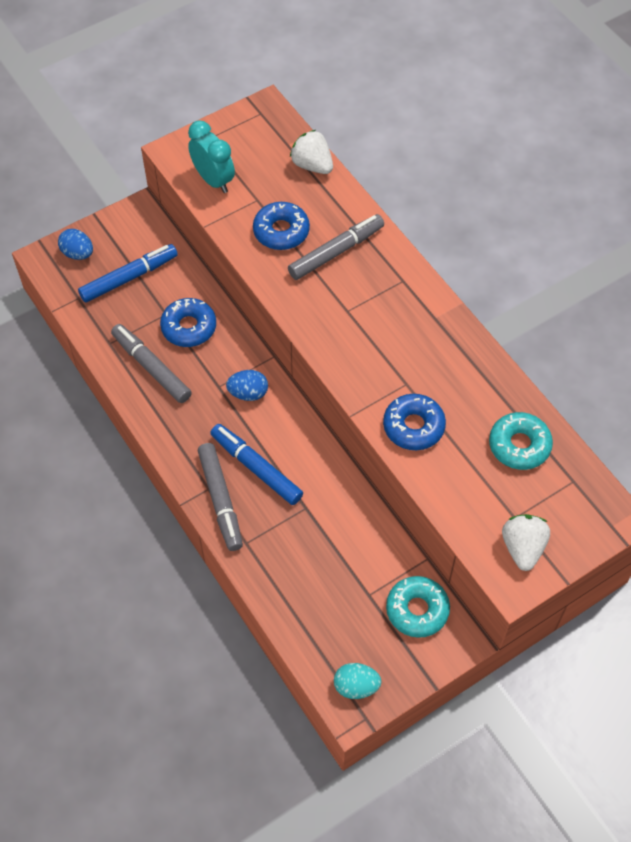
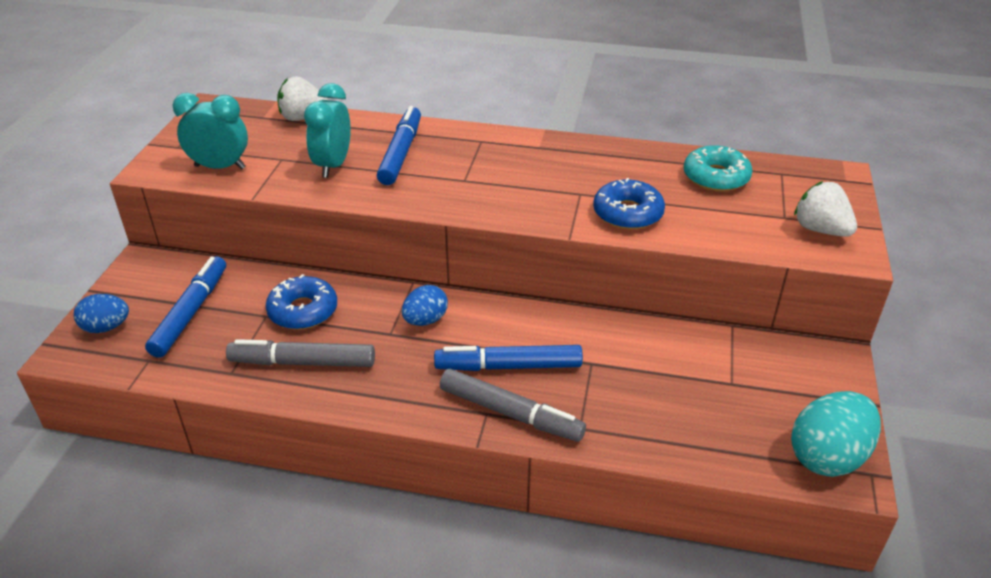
camera: 45 degrees left, 20 degrees down
(281, 231) = (333, 165): blue donut -> turquoise clock
(336, 252) = (401, 153): grey marker -> blue marker
(356, 686) = (827, 457): turquoise egg -> turquoise egg, size x1.64
(417, 610) = (780, 364): turquoise donut -> none

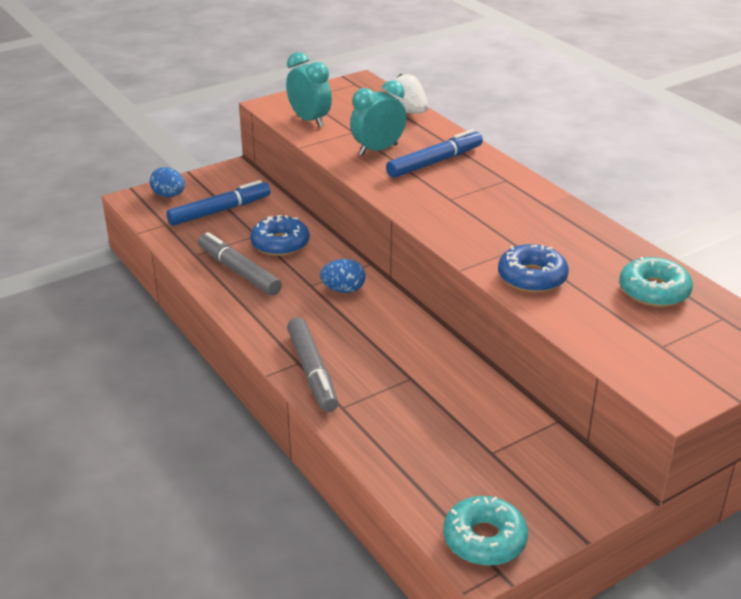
camera: 45 degrees right, 5 degrees down
(508, 366) = (353, 346): blue marker -> none
(820, 229) = (677, 371): white strawberry -> none
(827, 457) = (484, 539): turquoise egg -> turquoise donut

